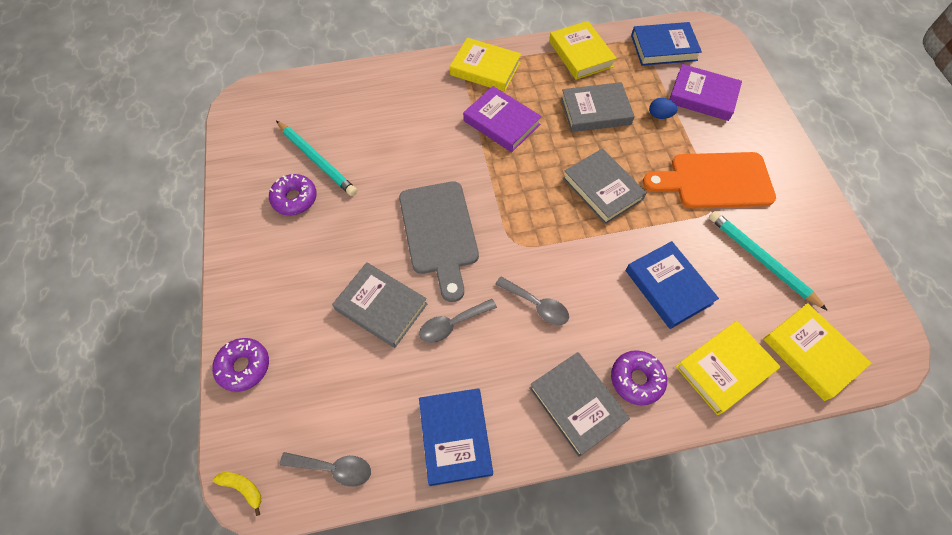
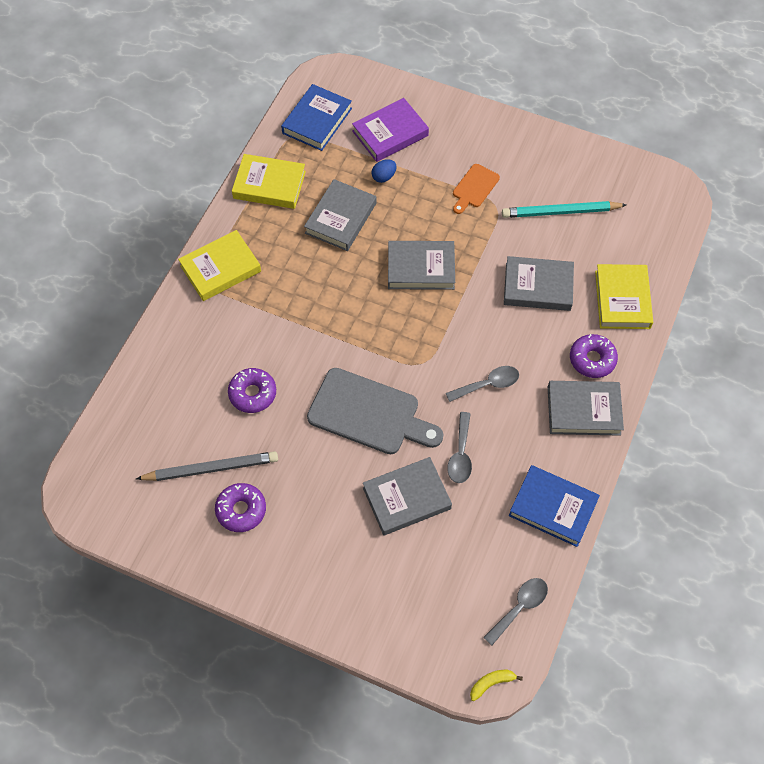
camera: 55 degrees left, 0 degrees up
(244, 366) = (385, 634): purple donut -> purple donut (252, 393)
(317, 160) = (211, 468): turquoise pencil -> grey pencil
(501, 122) = (293, 295): purple book -> none
(668, 287) = (538, 287): blue book -> grey book
(715, 181) = (474, 188): orange cutting board -> orange cutting board, size x0.52
(811, 353) = (648, 239): yellow book -> none

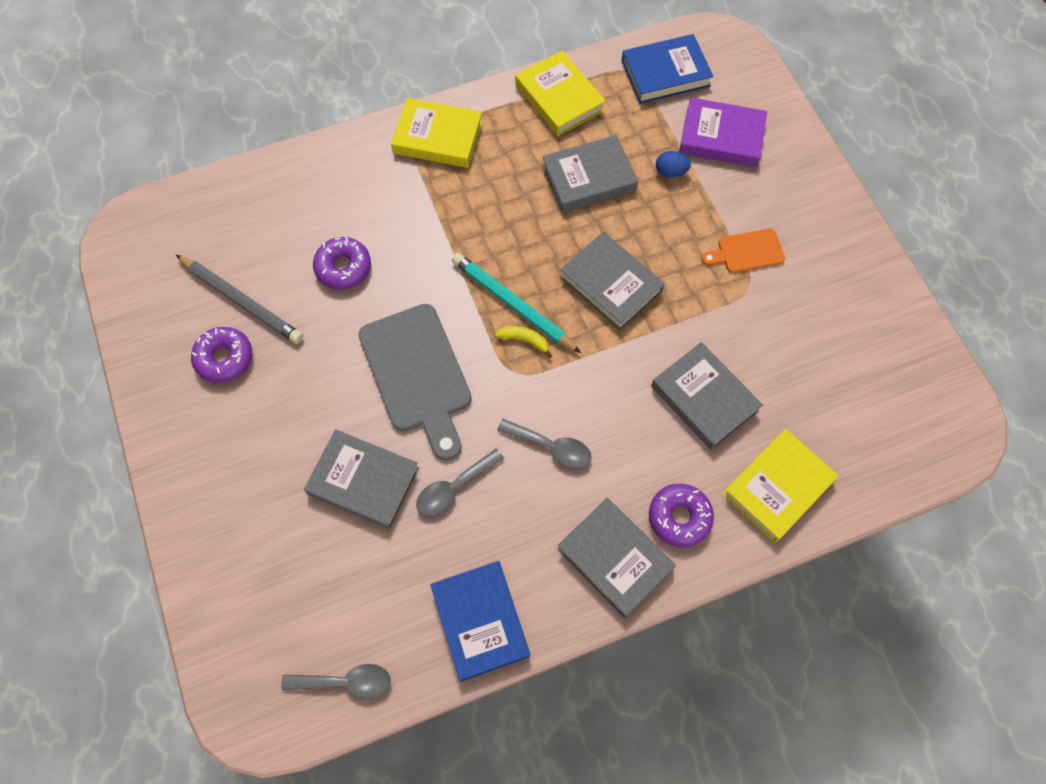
camera: 45 degrees right, 5 degrees up
(491, 683) = (244, 724): yellow banana -> yellow banana (524, 340)
(560, 212) = (809, 346): turquoise pencil -> turquoise pencil (512, 304)

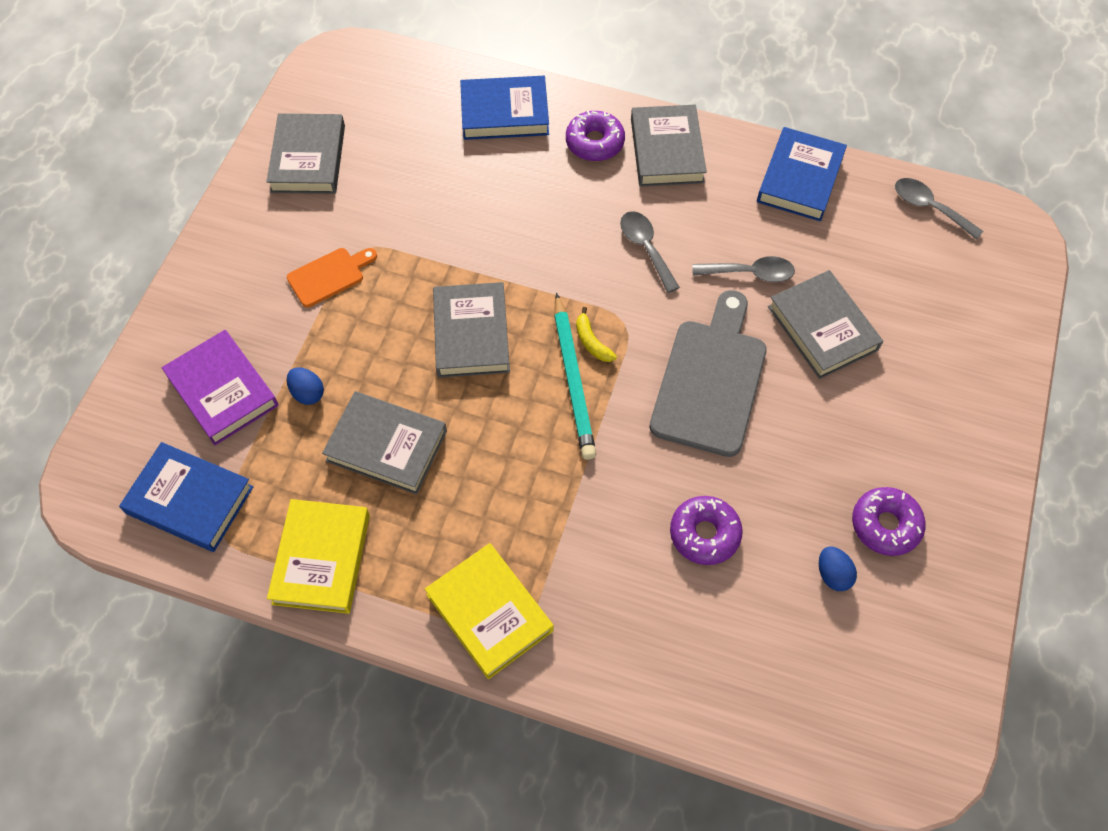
camera: 140 degrees left, 5 degrees down
(242, 301) = (833, 574): grey pencil -> blue egg
(704, 398) = (492, 199): grey book -> grey book (308, 158)
(746, 252) = (329, 276): orange cutting board -> orange cutting board turned 60 degrees counterclockwise
(777, 487) = (504, 113): yellow book -> blue book

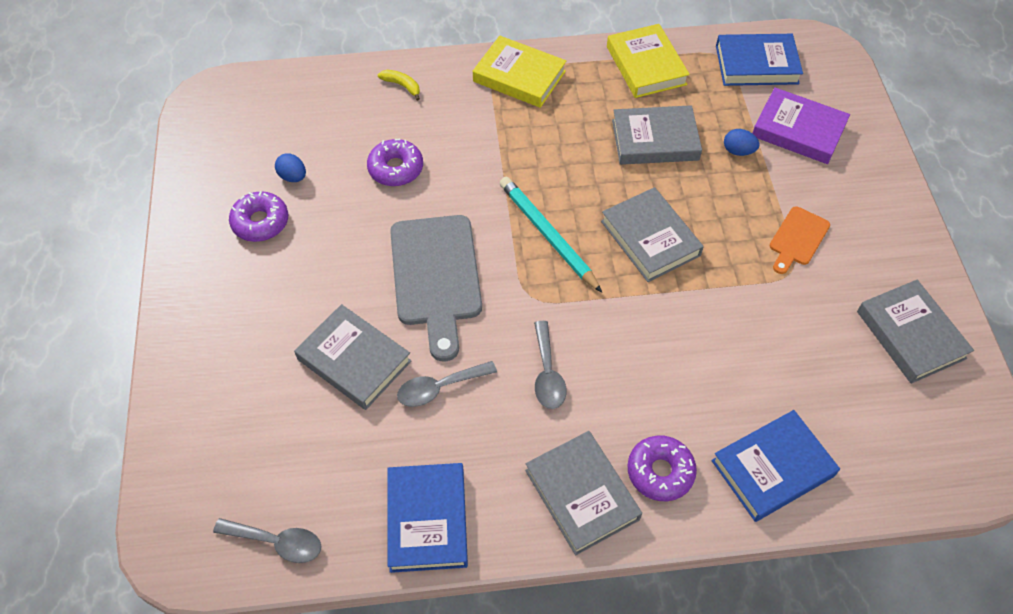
camera: 155 degrees right, 5 degrees down
(592, 342) = (549, 270): yellow banana -> yellow banana (402, 86)
(646, 248) = (547, 373): grey spoon -> grey spoon turned 45 degrees clockwise

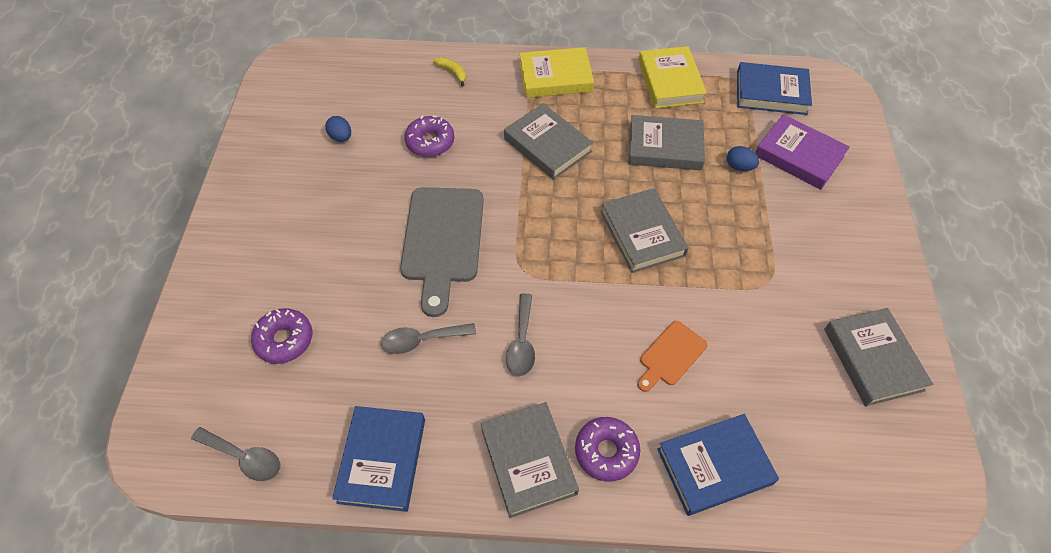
camera: 10 degrees right, 0 degrees up
(260, 222) = (304, 172): purple donut -> purple donut (284, 340)
(354, 360) = (353, 304): grey book -> grey book (547, 145)
(519, 76) = (555, 77): yellow book -> yellow book turned 45 degrees counterclockwise
(547, 235) = (550, 217): turquoise pencil -> none
(797, 239) = (779, 253): orange cutting board -> orange cutting board (670, 355)

